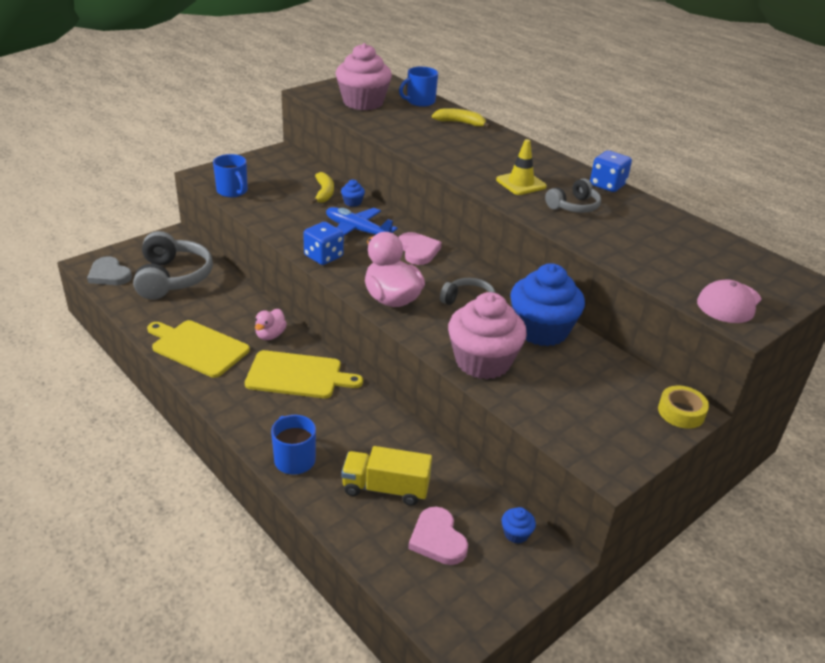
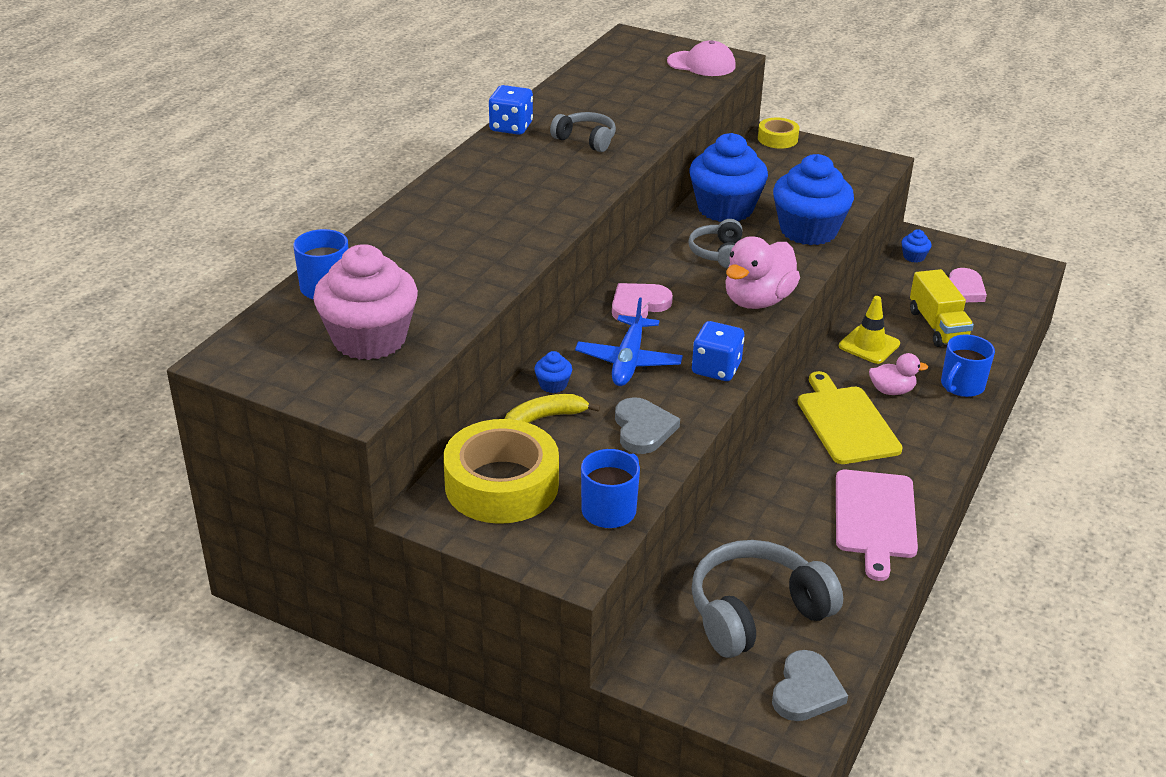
camera: 110 degrees left, 0 degrees up
(197, 347) = (875, 518): yellow cutting board -> pink cutting board
(270, 335) = (797, 467): pink duck -> pink duck (891, 391)
(280, 171) = (501, 485): none -> yellow tape
(287, 217) = (643, 429): none -> grey heart
(460, 123) = (392, 241): yellow banana -> none
(483, 362) = (808, 230): pink cupcake -> blue cupcake
(521, 183) = (555, 174): yellow traffic cone -> yellow traffic cone (869, 345)

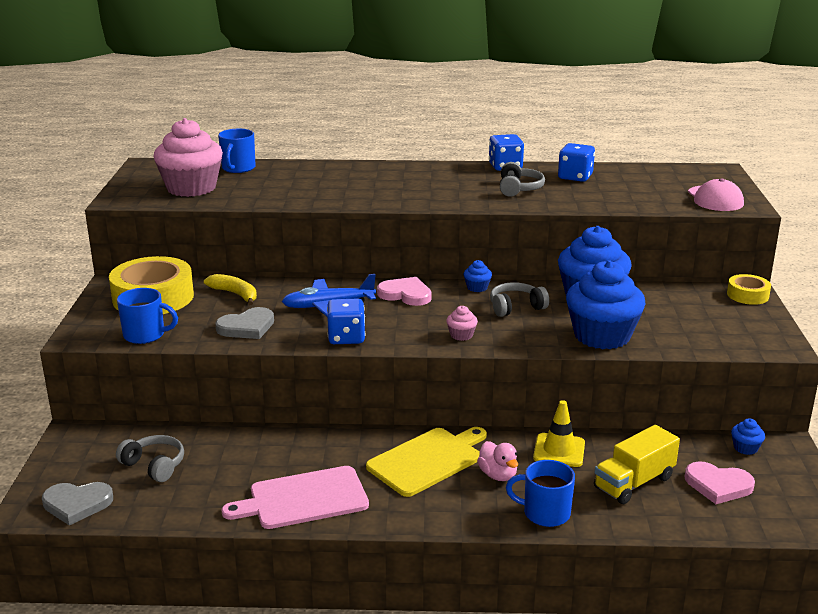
camera: 65 degrees right, 10 degrees down
(553, 385) = (276, 288): blue cupcake -> blue cupcake (477, 287)
(580, 103) = (575, 177): none -> blue dice
(756, 612) = (154, 465): grey headphones -> grey headphones, size x0.56
(757, 300) = (461, 335): pink duck -> pink cupcake

